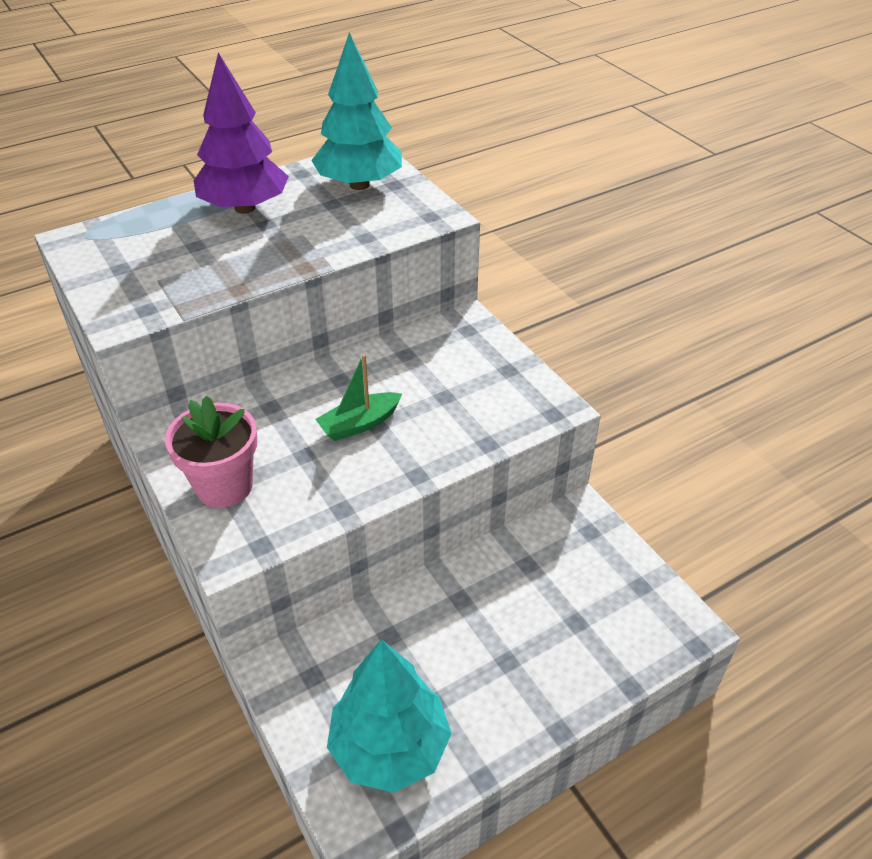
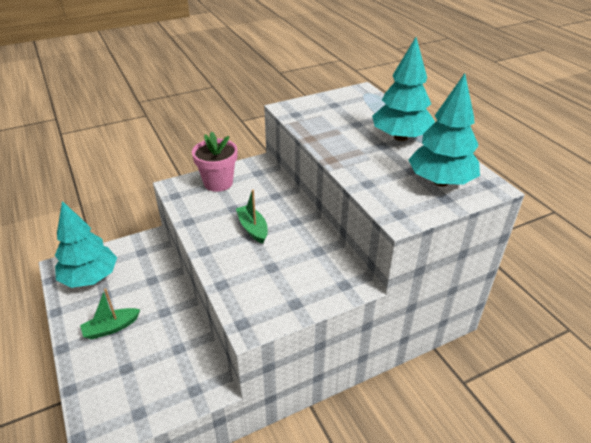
camera: 95 degrees right, 5 degrees down
(245, 208) = (400, 137): purple tree -> turquoise tree
(506, 667) = (111, 328): none -> green boat

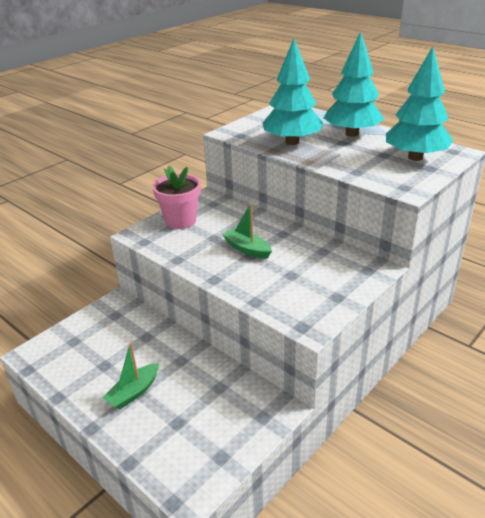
camera: 20 degrees left, 5 degrees down
(90, 278) = (75, 354): turquoise tree -> turquoise tree (292, 142)

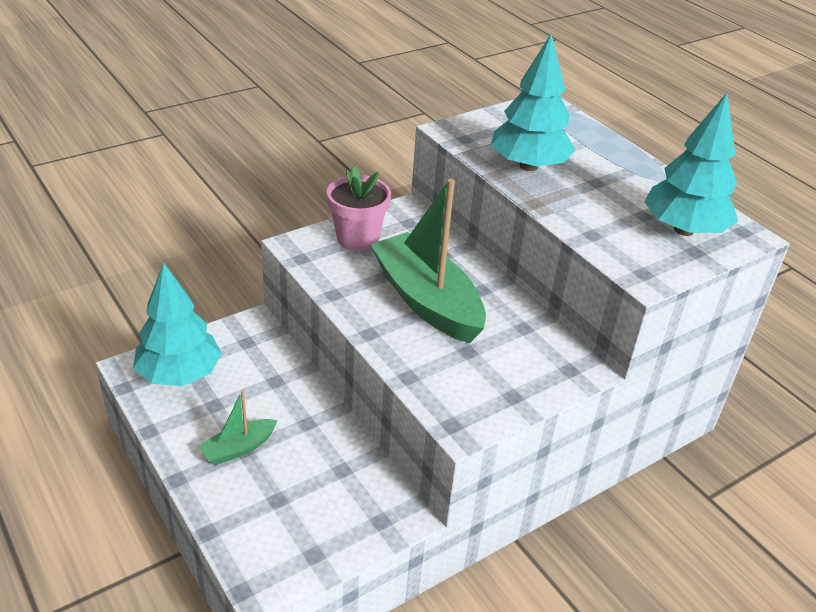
camera: 10 degrees right, 5 degrees up
(247, 249) = (427, 301): green boat -> green boat, size x2.09
(352, 134) = (616, 171): turquoise tree -> turquoise tree (179, 374)

